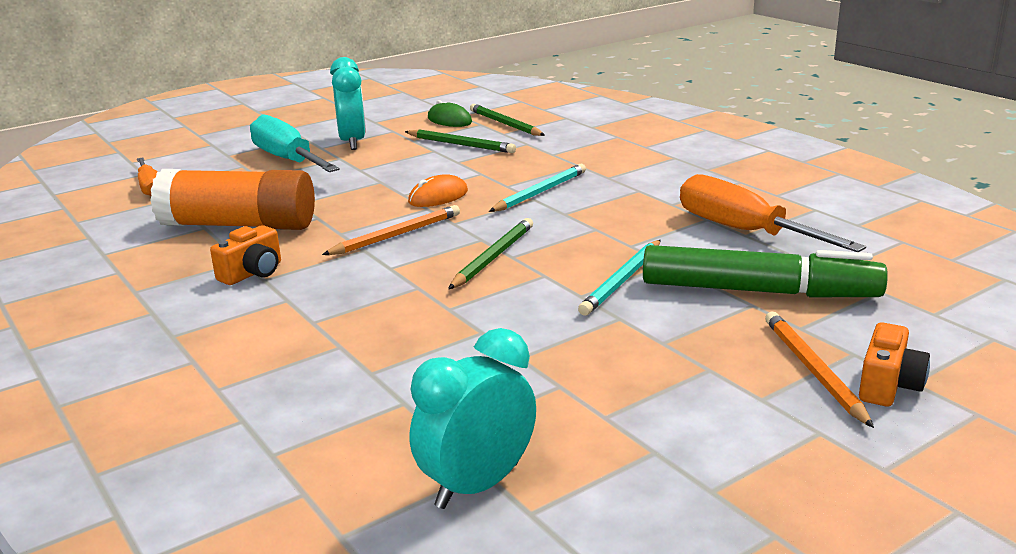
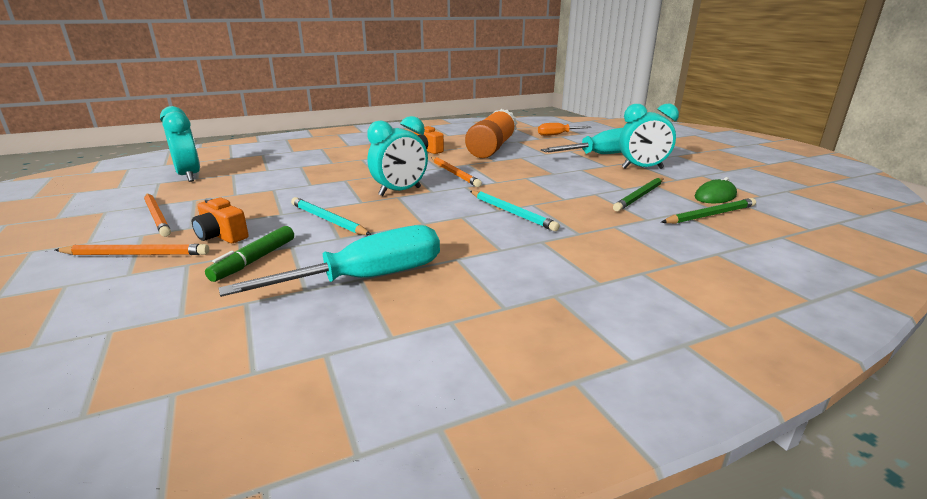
camera: 100 degrees right, 0 degrees up
(438, 197) = (516, 184): orange mouse -> none
(493, 257) = (400, 192): green pencil -> turquoise clock
(697, 416) = (157, 216): none -> orange pencil
(744, 231) = (367, 278): orange screwdriver -> turquoise screwdriver
(759, 291) = (255, 260): green marker -> green marker, size x0.53
(888, 385) = (78, 274): orange camera -> orange camera (221, 236)

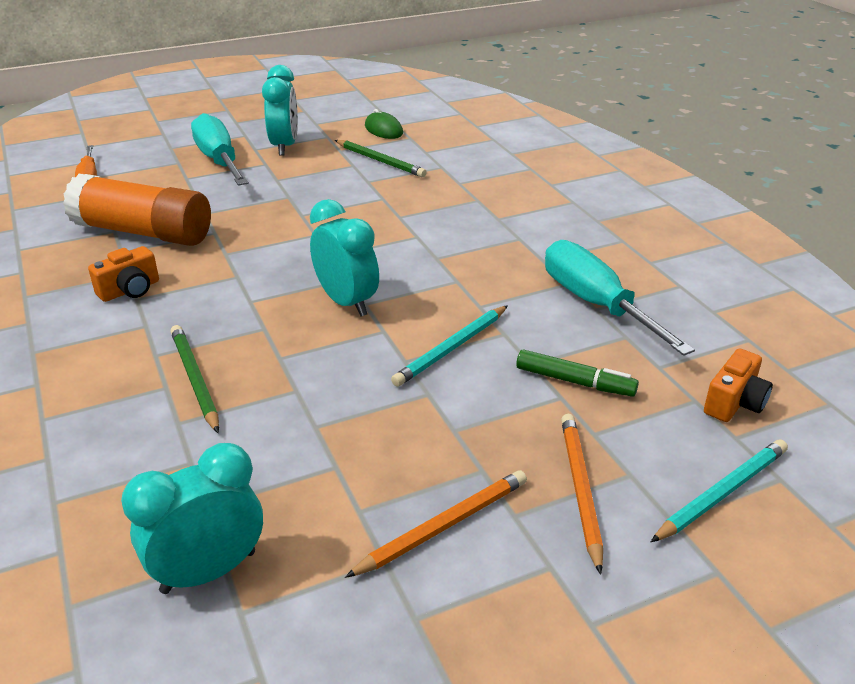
camera: 90 degrees left, 10 degrees up
(221, 236) = (512, 428): orange camera -> orange camera (734, 403)
(454, 173) = (272, 263): orange pencil -> none
(511, 212) = (426, 229): turquoise pencil -> turquoise pencil (722, 493)
(710, 215) = (432, 140): green pencil -> green pencil (195, 380)

